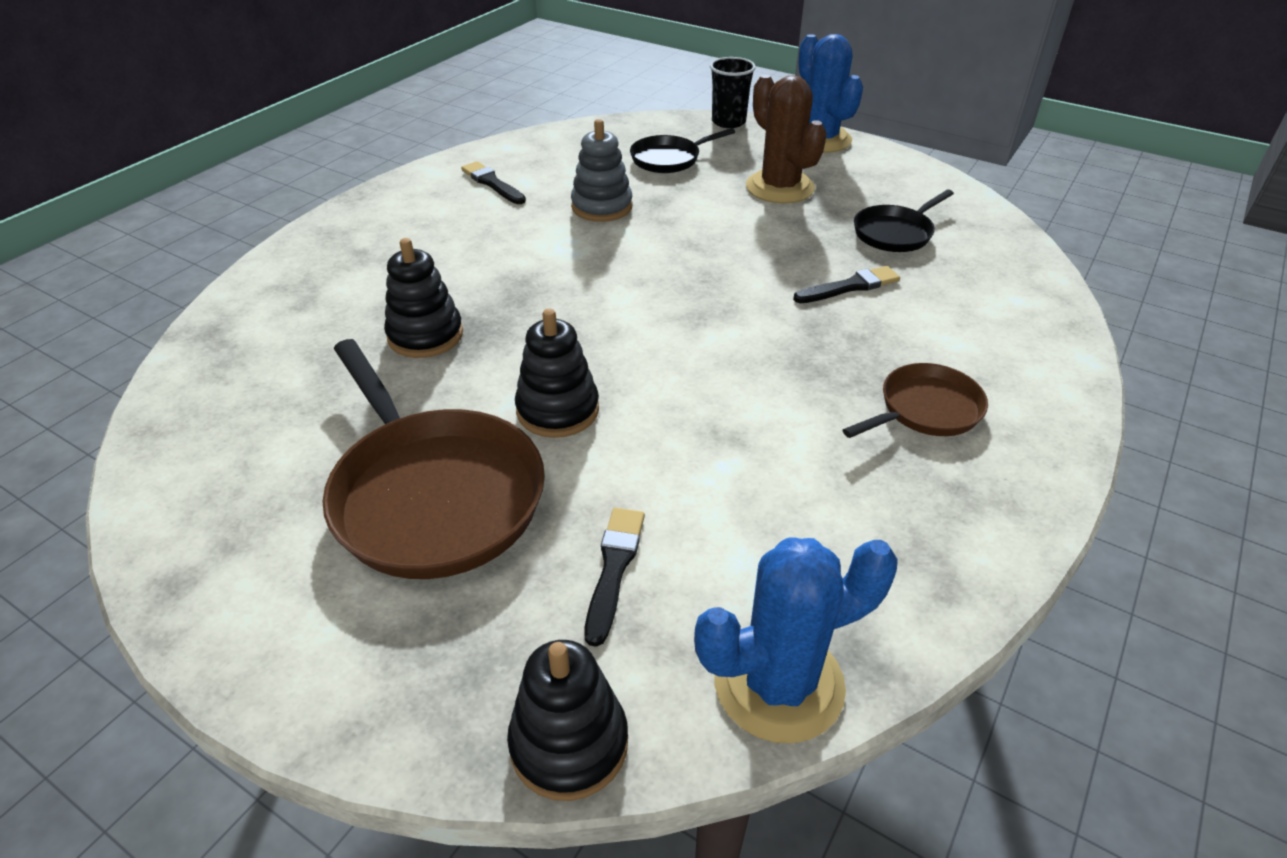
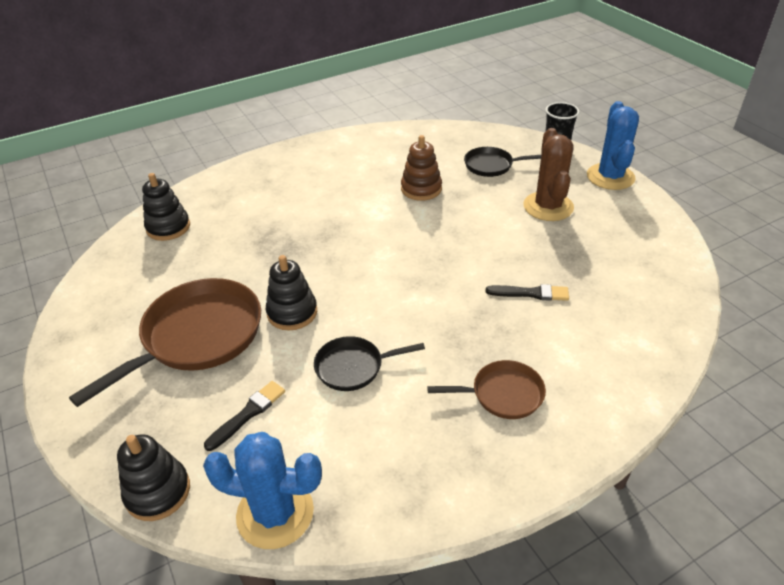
camera: 30 degrees right, 0 degrees up
(425, 335) = (261, 243): black stacking toy -> black stacking toy (168, 227)
(433, 494) = (197, 337): brown pan -> brown pan turned 135 degrees counterclockwise
(492, 183) = (370, 155): black brush -> none
(602, 207) = (421, 189): grey stacking toy -> brown stacking toy
(895, 233) = (599, 264): black pan -> black pan (353, 367)

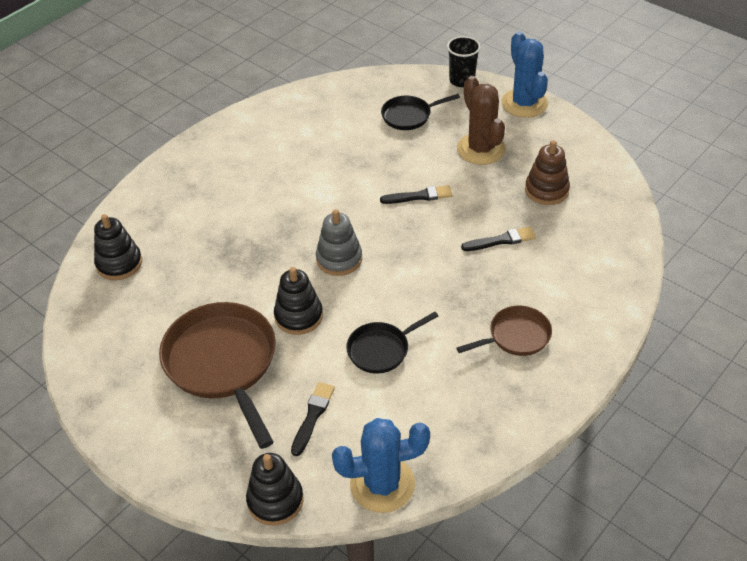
camera: 20 degrees left, 5 degrees up
(197, 337) = (223, 363): brown pan -> brown pan turned 45 degrees counterclockwise
(360, 271) = (339, 259): none -> grey stacking toy
(421, 189) = (353, 158): brown stacking toy -> brown stacking toy (546, 190)
(466, 234) = (419, 196): none -> black brush

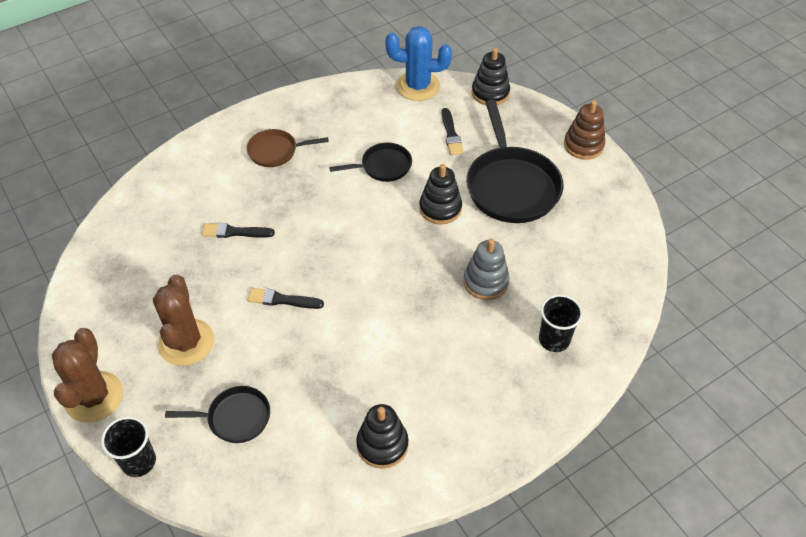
camera: 165 degrees left, 5 degrees up
(119, 263) = (598, 302): black stacking toy -> black stacking toy (382, 444)
(161, 223) = (554, 339): none -> black cup
(223, 363) = (511, 186): brown pan -> black pan
(313, 416) = (451, 134): black brush -> black brush turned 45 degrees counterclockwise
(339, 259) = (387, 252): grey stacking toy -> grey stacking toy (485, 282)
(524, 103) = (94, 397): blue cactus -> brown cactus
(546, 190) = (158, 272): brown stacking toy -> brown stacking toy (583, 145)

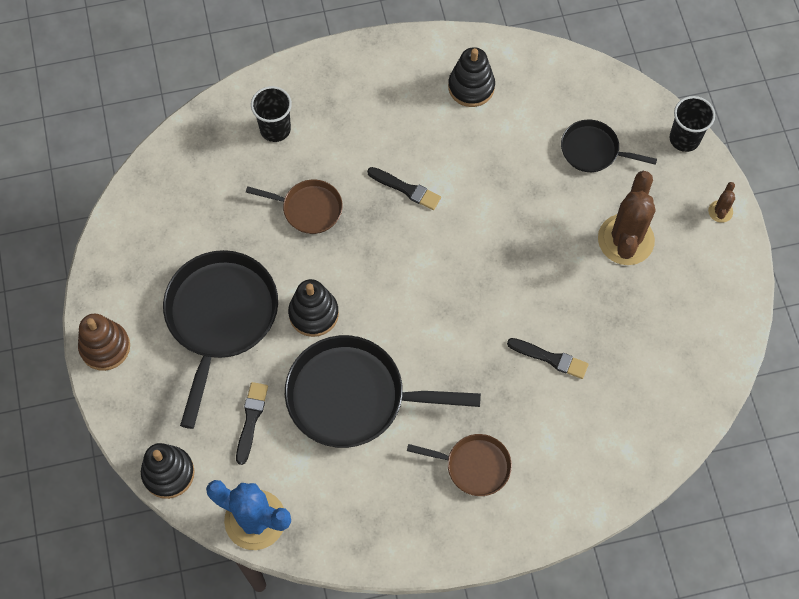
camera: 160 degrees left, 15 degrees up
(94, 397) = (720, 211): brown cactus -> brown cactus, size x0.44
(282, 300) = (520, 256): black brush -> black brush (406, 189)
(383, 166) = (353, 396): black pan -> black pan, size x1.87
(485, 282) = (308, 209): grey stacking toy -> brown pan

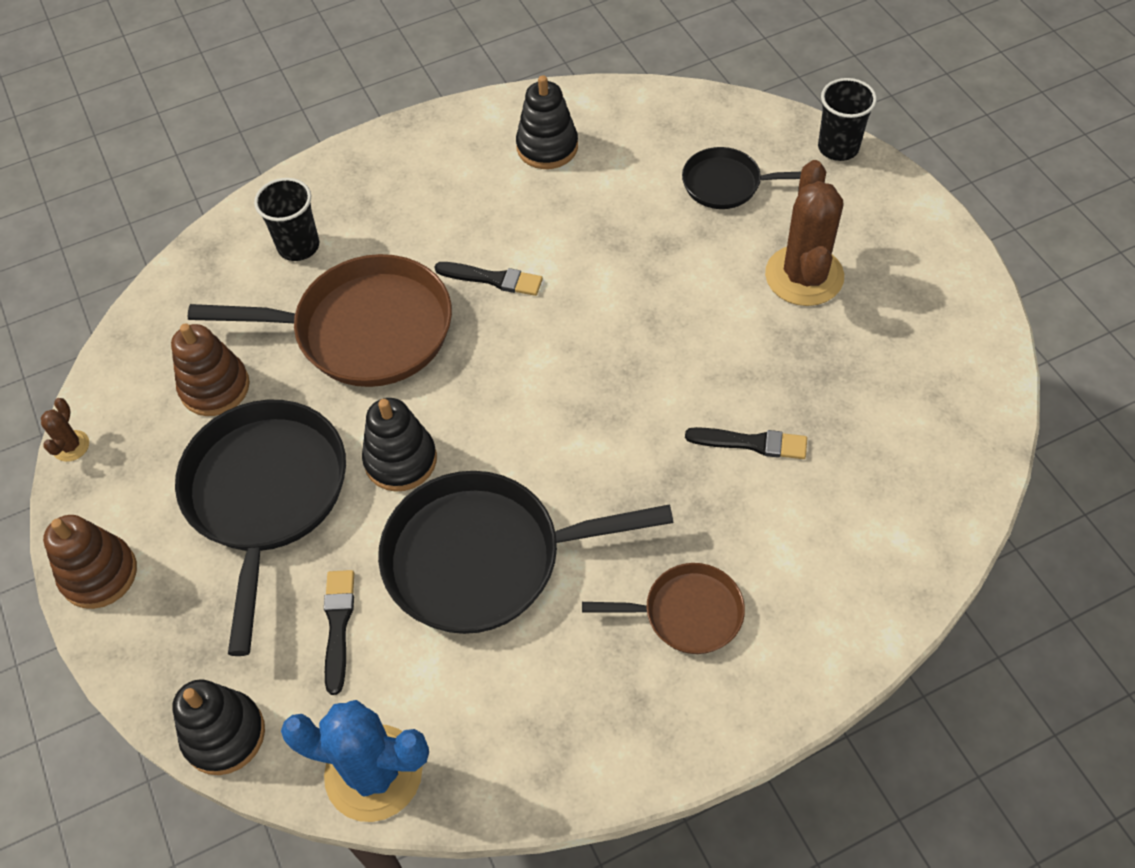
camera: 10 degrees left, 10 degrees down
(199, 229) = (215, 387): none -> brown stacking toy
(308, 209) = (364, 330): brown pan -> brown pan, size x1.87
(720, 211) = (914, 217): brown cactus -> brown cactus (71, 446)

